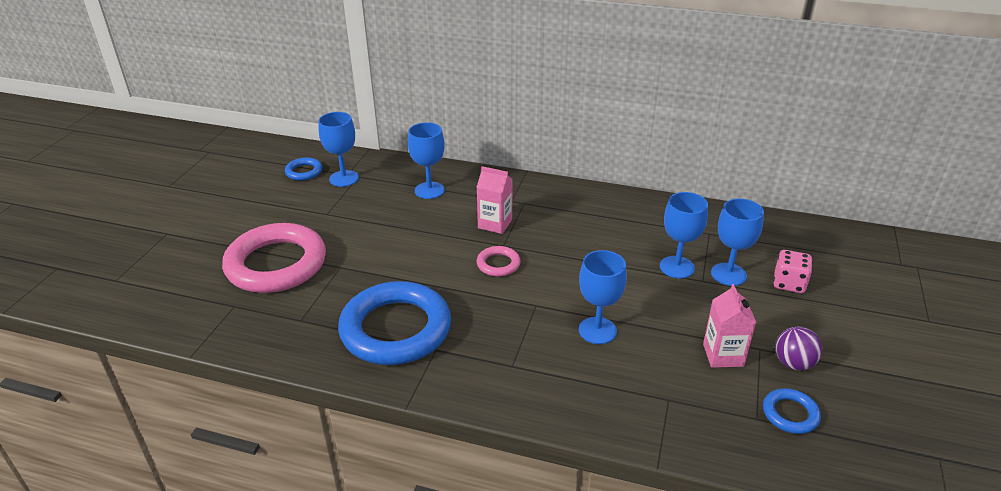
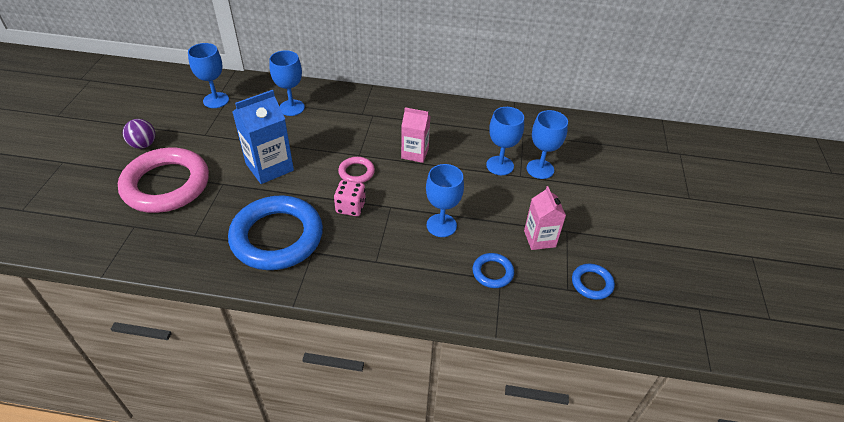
camera: 10 degrees left, 10 degrees up
(304, 172) = (179, 95): blue ring -> blue ring (492, 272)
(396, 252) = (269, 167): none -> blue carton
(495, 224) = (350, 136): pink carton -> pink carton (415, 153)
(789, 283) = (586, 174): pink dice -> pink dice (350, 207)
(793, 363) = (592, 241): purple ball -> purple ball (143, 145)

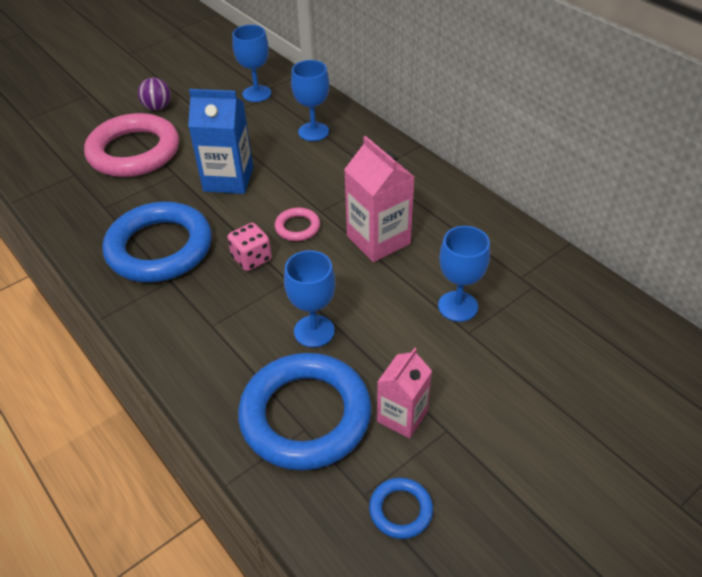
camera: 45 degrees right, 0 degrees up
(415, 153) = (378, 240): pink carton -> pink carton, size x1.53
(492, 272) = (305, 415): blue ring -> blue ring, size x2.29
(540, 169) = (503, 339): blue goblet -> none

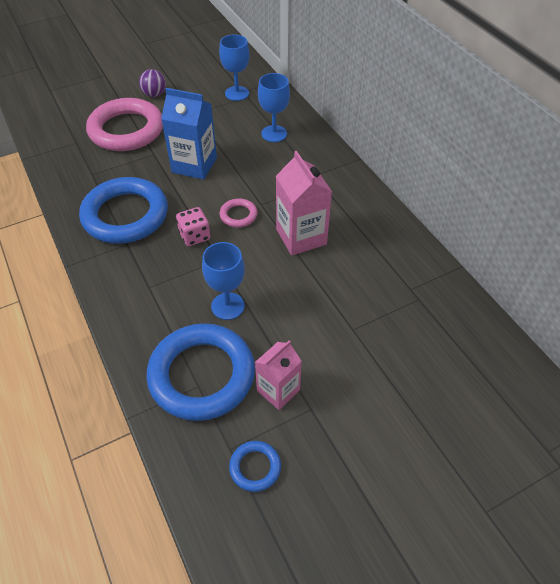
camera: 10 degrees right, 5 degrees up
(457, 306) = (350, 305): blue goblet -> none

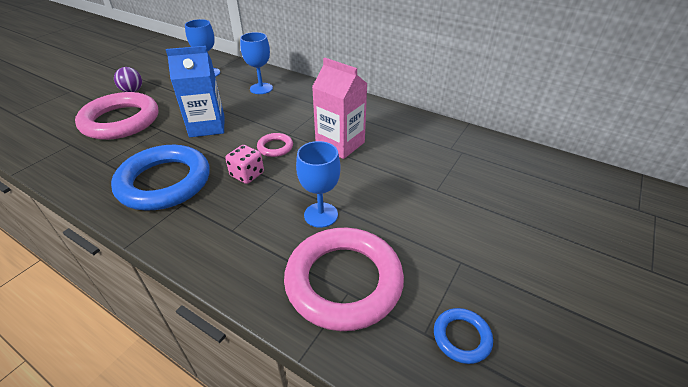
camera: 30 degrees left, 10 degrees down
(202, 375) = (343, 281): blue ring -> pink ring
(278, 390) = (422, 261): pink carton -> none

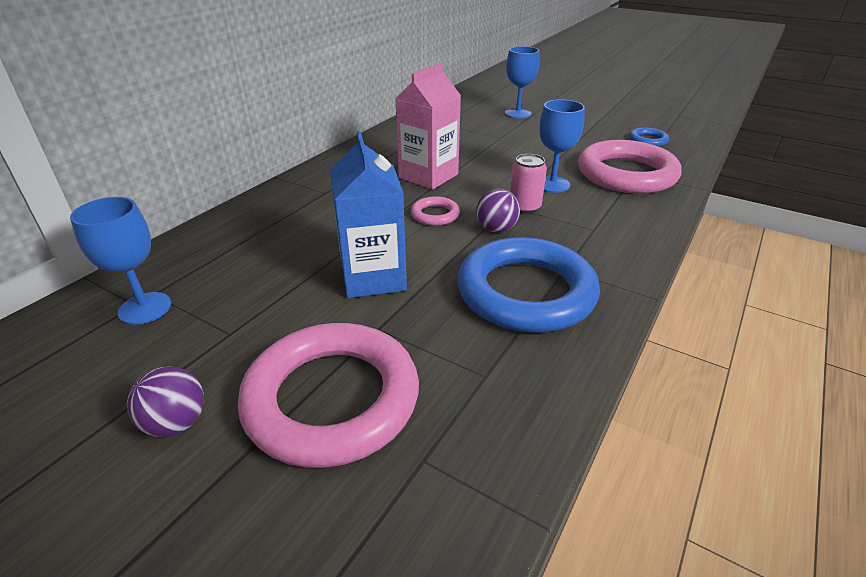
camera: 90 degrees left, 5 degrees down
(247, 174) = (496, 229): pink dice -> purple ball
(261, 88) = (254, 239): blue goblet -> blue goblet (518, 113)
(278, 192) = (524, 207): none -> pink can

